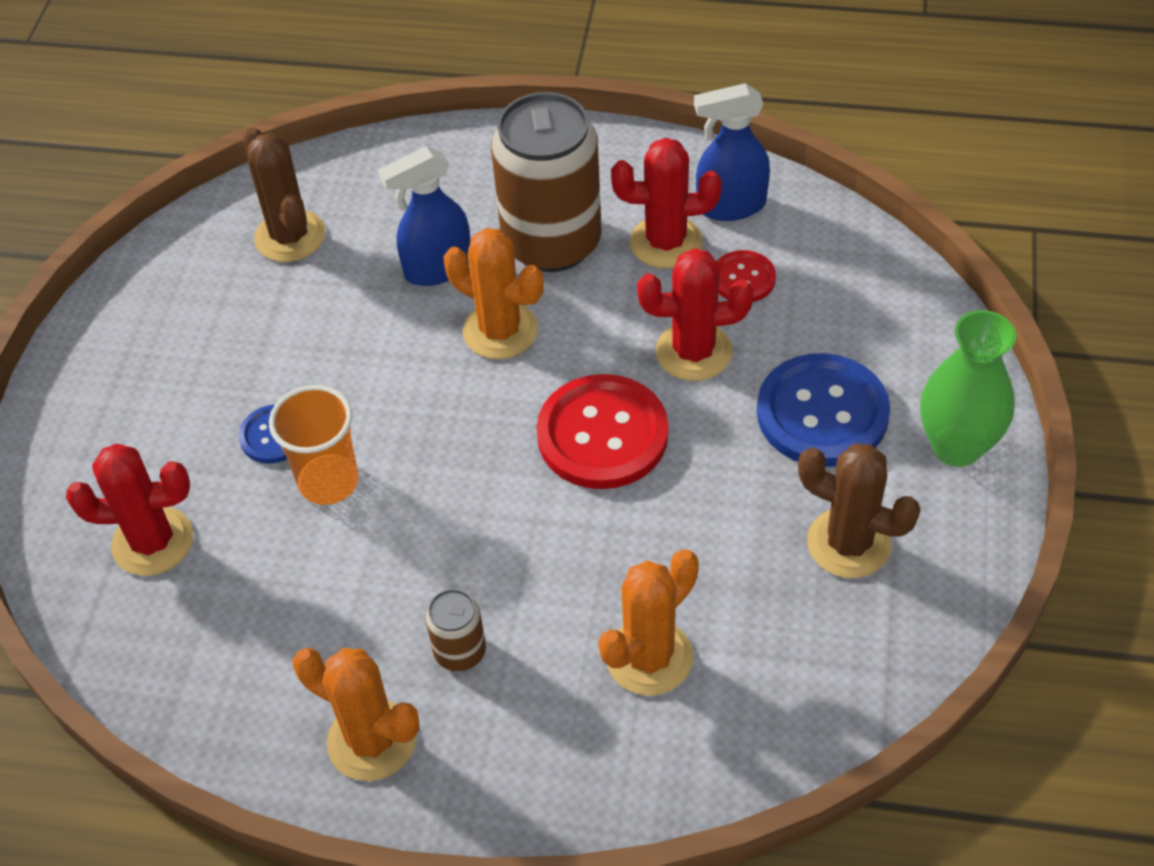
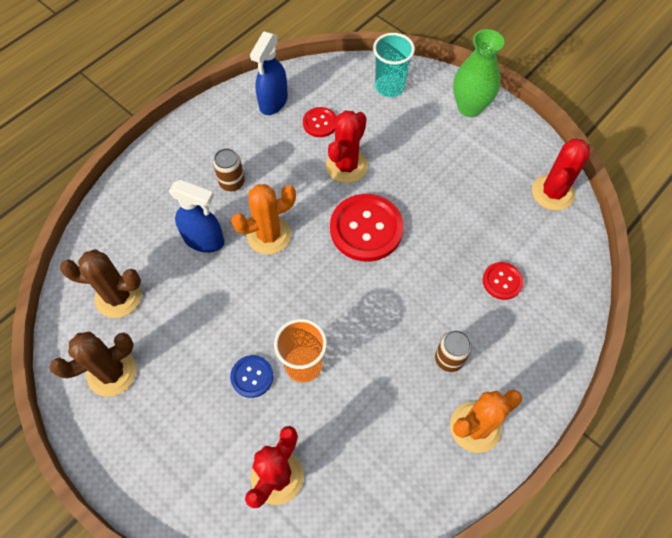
camera: 60 degrees left, 10 degrees up
(437, 268) = (204, 240): blue spray bottle -> blue spray bottle turned 75 degrees counterclockwise
(552, 242) = (232, 182): brown can -> brown can, size x0.44
(649, 657) = (502, 281): orange cactus -> red button
(666, 242) = (273, 138): red cactus -> red cactus (553, 192)
(822, 413) = (418, 141): blue button -> none
(848, 543) = (492, 173): brown cactus -> brown cactus (112, 372)
(894, 322) = (389, 87): none -> turquoise cup

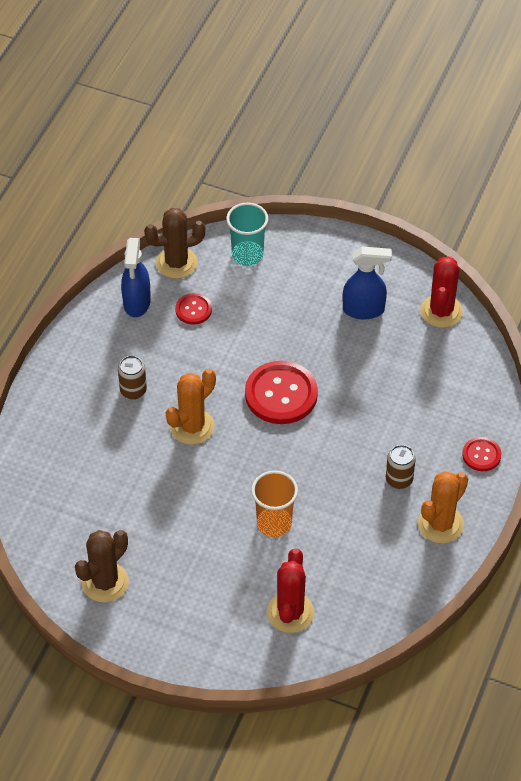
camera: 20 degrees left, 10 degrees down
(118, 297) = (77, 521): brown cactus -> brown cactus (176, 263)
(204, 240) = (132, 449): blue spray bottle -> blue spray bottle (364, 310)
(252, 376) = (233, 546): blue button -> none
(346, 166) = (238, 343): red cactus -> none
(469, 107) = (334, 253): green vase -> none
(502, 281) = (422, 402): red button -> red button (481, 455)

